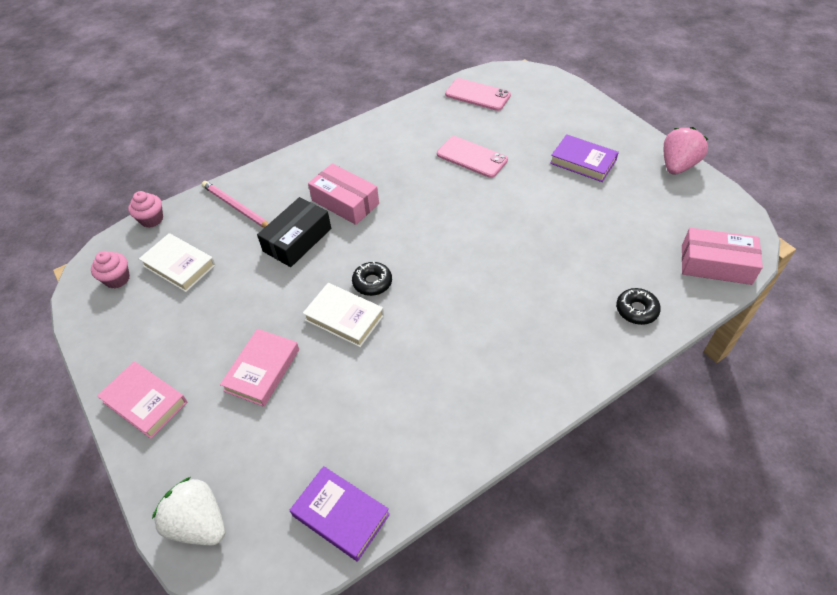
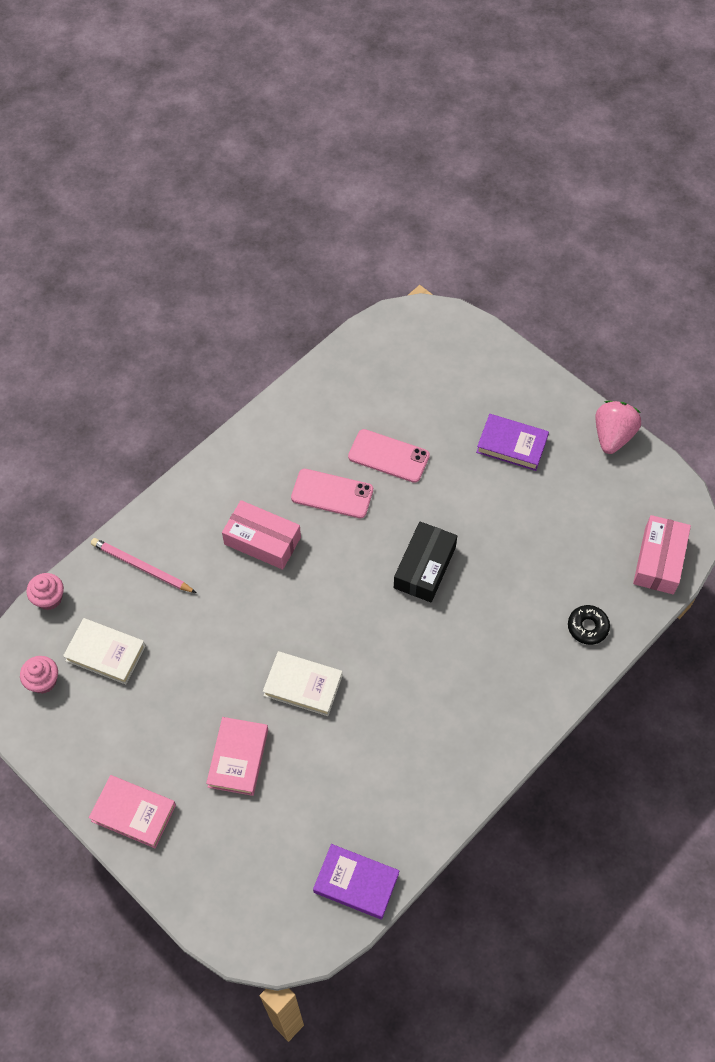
camera: 15 degrees left, 10 degrees up
(199, 523) = (231, 916): white strawberry -> none
(297, 240) = (224, 599): black box -> black box (424, 567)
(372, 282) = (320, 639): black donut -> none
(477, 95) = (376, 359): pink phone -> pink phone (332, 494)
(716, 264) = (659, 560): pink box -> pink box turned 75 degrees counterclockwise

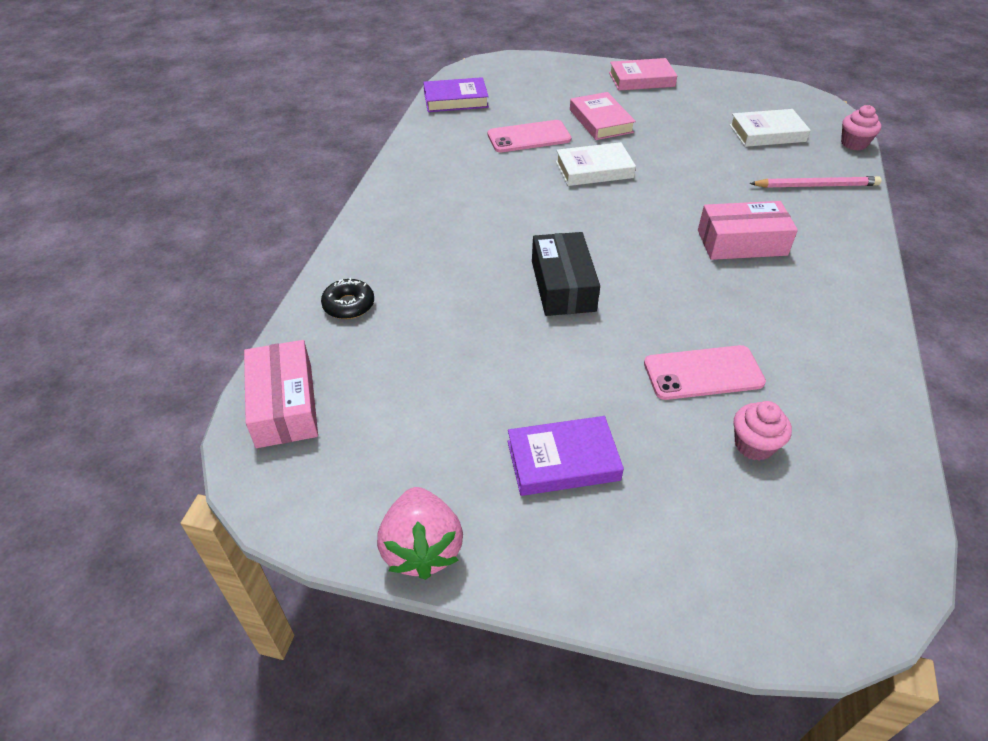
camera: 150 degrees right, 15 degrees down
(43, 681) = (787, 107): pink cupcake -> pink cupcake (754, 445)
(332, 494) = (722, 308): pink phone -> pink phone (529, 137)

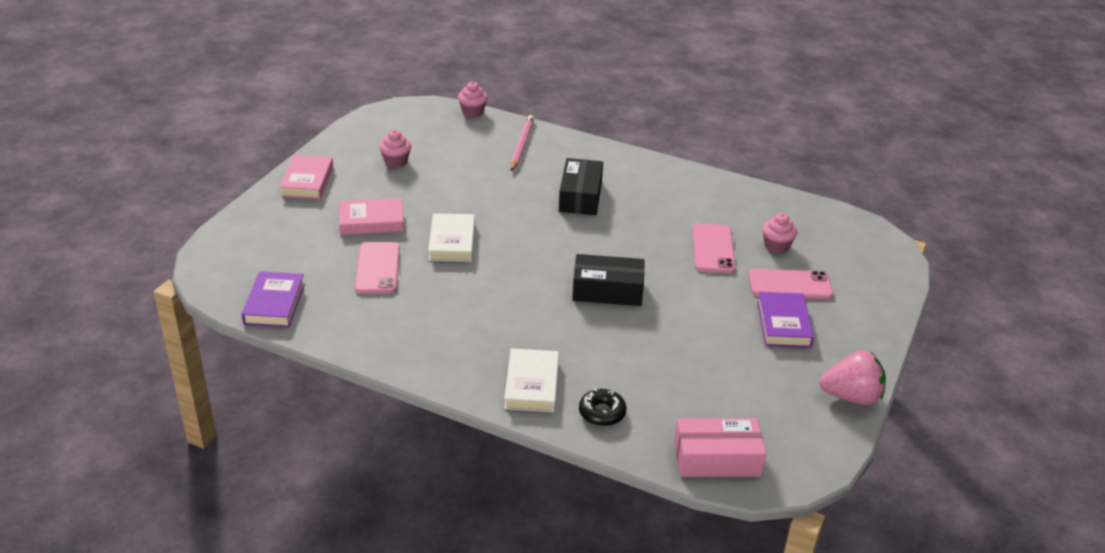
camera: 80 degrees left, 10 degrees down
(662, 465) = (790, 285): none -> pink phone
(712, 116) = (396, 161): none -> pink cupcake
(741, 242) = (580, 196): pink box -> black box
(767, 133) = (438, 144): white book -> white book (532, 385)

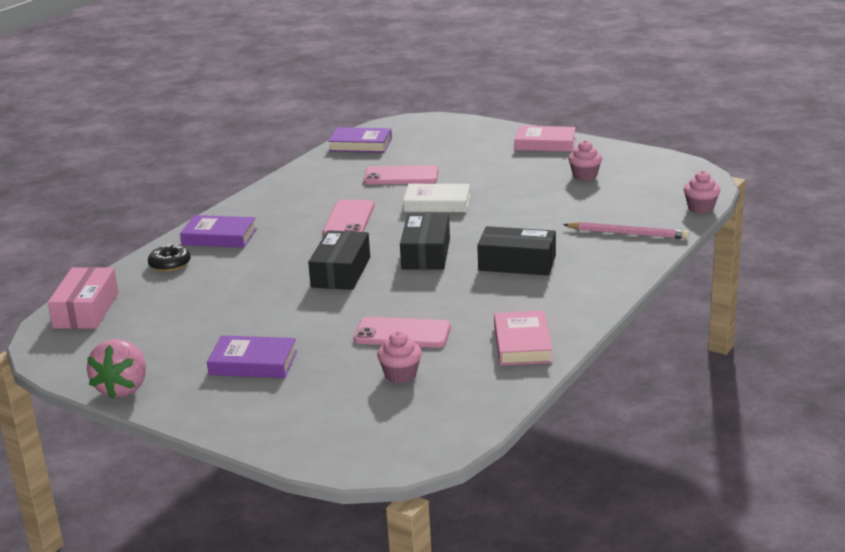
camera: 100 degrees right, 10 degrees down
(371, 221) = (476, 170): pink book -> pink book (522, 344)
(532, 385) = (219, 237): white book -> purple book
(565, 244) = (426, 253): none -> black box
(790, 285) = (321, 375): pink phone -> pink phone (349, 219)

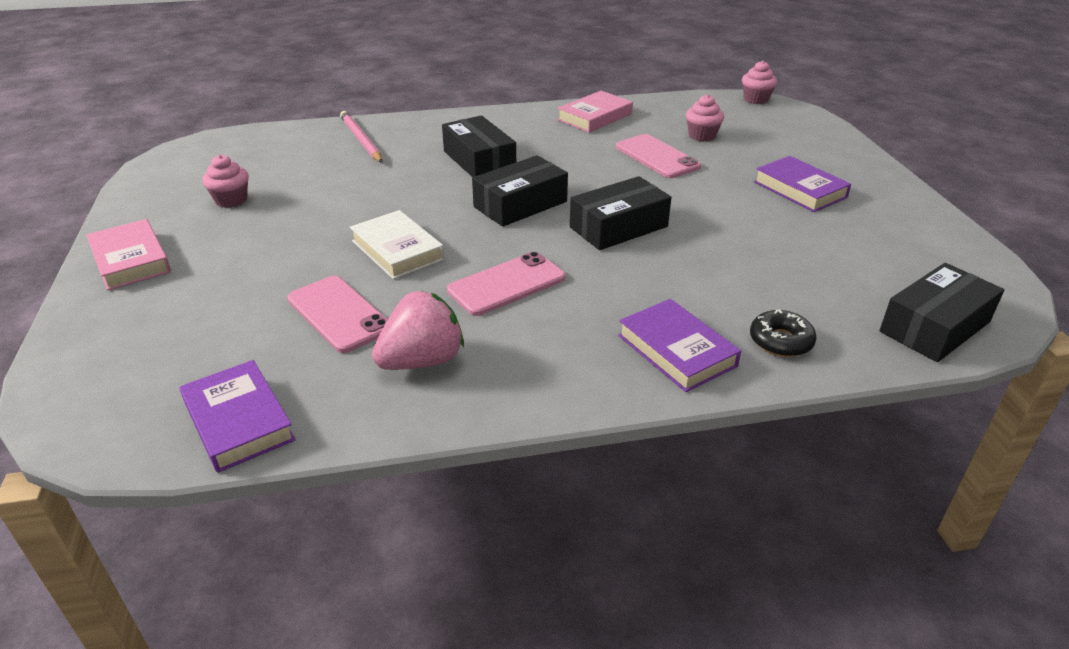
camera: 135 degrees left, 10 degrees up
(86, 310) = (934, 327): pink box -> black box
(123, 388) = (935, 220): pink strawberry -> pink strawberry (422, 361)
(700, 208) = (270, 130): pink cupcake -> pink cupcake (756, 99)

